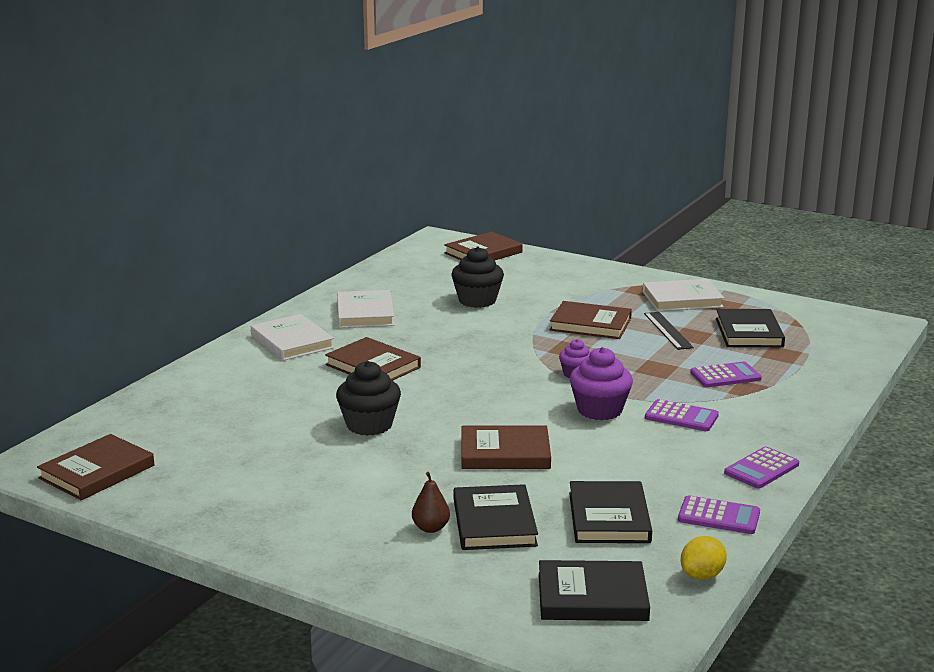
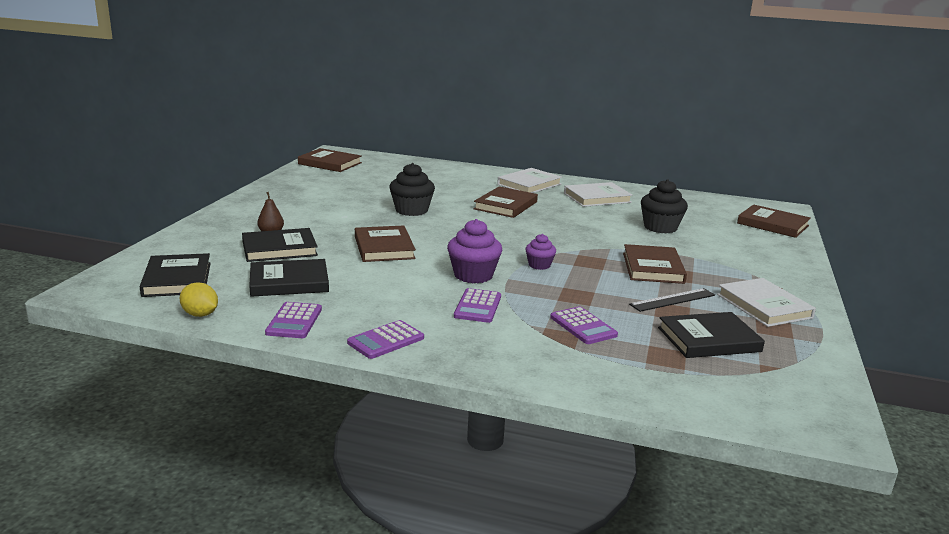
camera: 75 degrees right, 0 degrees up
(761, 469) = (386, 340): purple calculator -> purple calculator turned 75 degrees counterclockwise

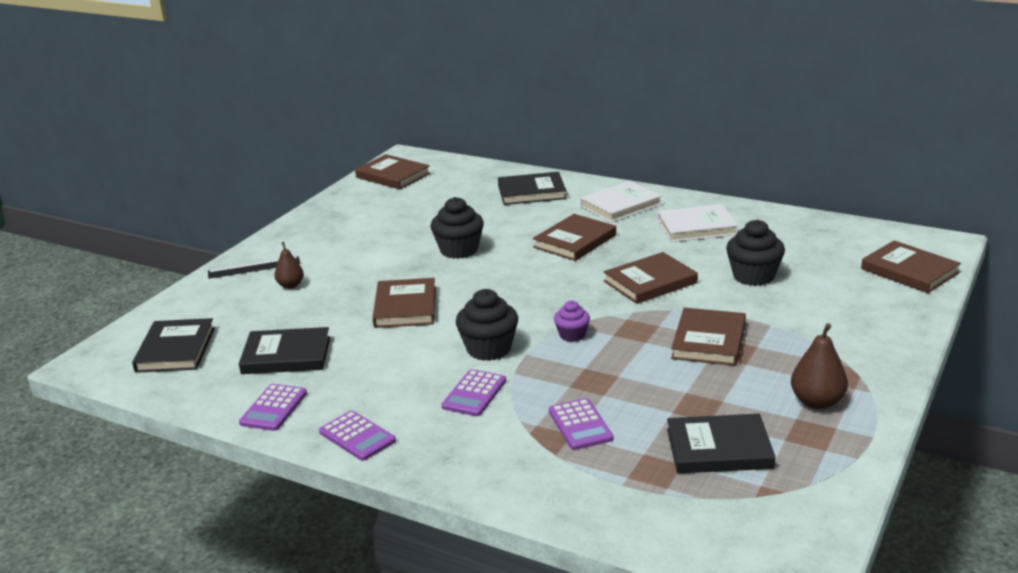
camera: 15 degrees right, 5 degrees up
(200, 314) = (184, 397): yellow lemon -> none
(279, 249) = (292, 308): black book -> black book (531, 192)
(386, 340) = (357, 437): purple calculator -> purple calculator turned 105 degrees counterclockwise
(473, 275) = (489, 349): purple cupcake -> black cupcake
(582, 231) = (650, 282): none -> brown book
(672, 300) = (707, 390): black ruler -> black ruler (254, 267)
(764, 306) = (817, 402): white book -> brown pear

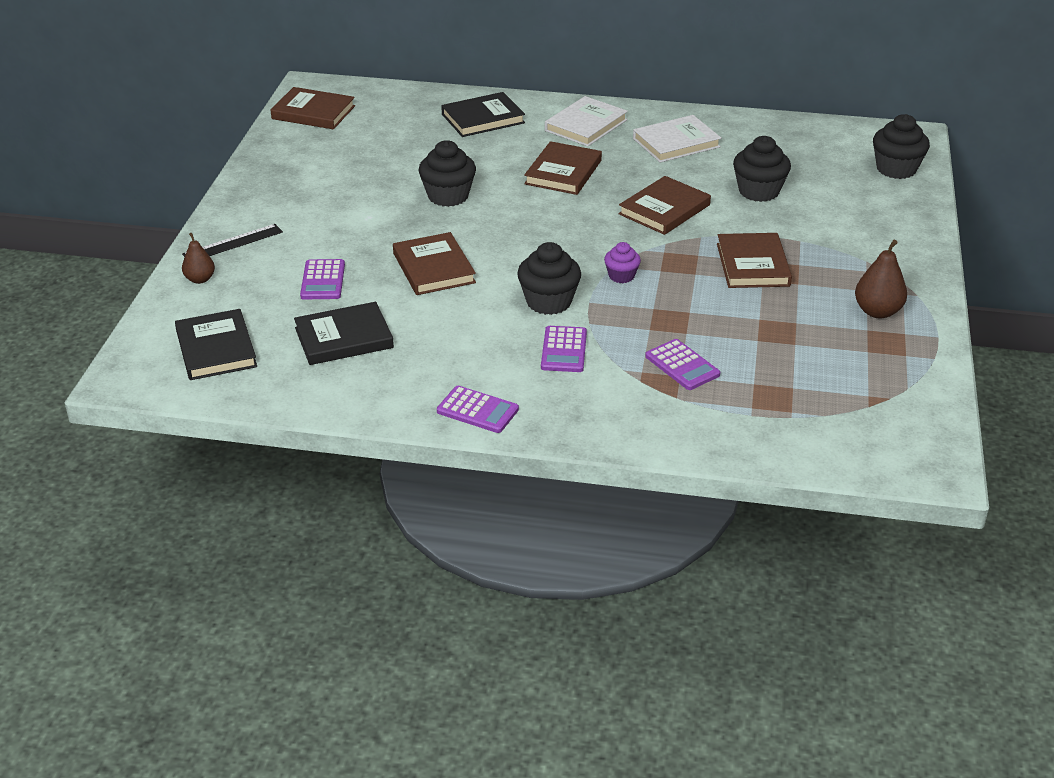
camera: 20 degrees left, 10 degrees up
(273, 408) = (371, 395): purple calculator -> purple calculator (323, 280)
(290, 285) = (291, 259): brown pear -> brown pear (200, 279)
(719, 449) = (816, 368): black book -> none
(909, 271) = (896, 169): brown book -> black cupcake

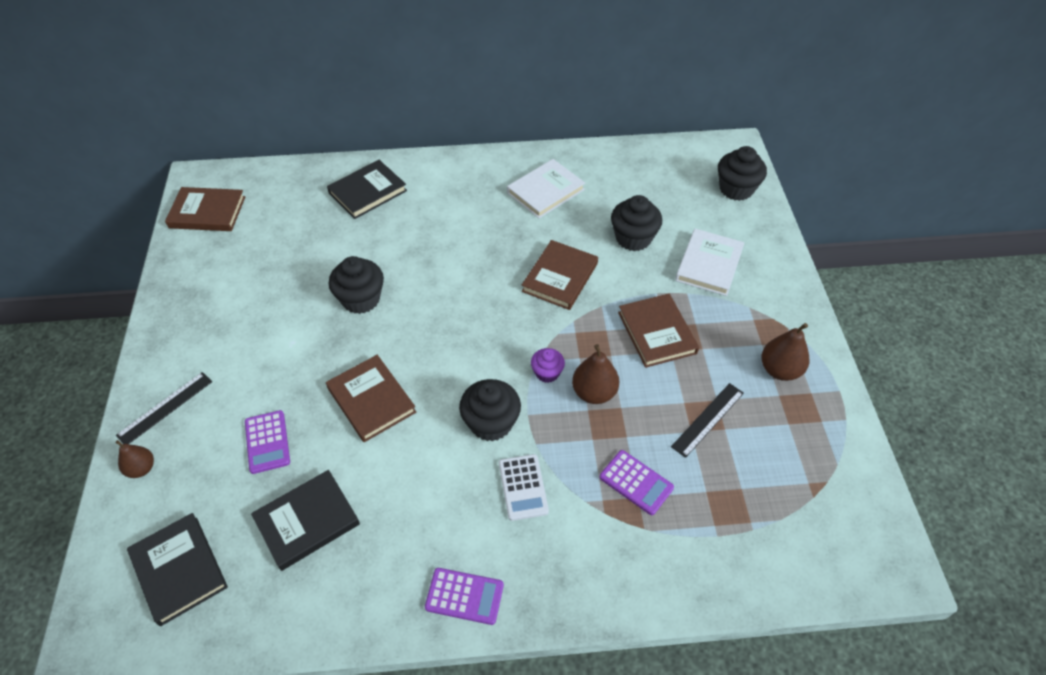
camera: 15 degrees left, 15 degrees up
(563, 172) = (458, 247): brown book -> none
(564, 350) = (523, 487): purple calculator -> white calculator
(586, 125) = (461, 184): white book -> white book (709, 265)
(665, 297) = (594, 392): none -> brown pear
(779, 334) = (708, 419): none -> black ruler

